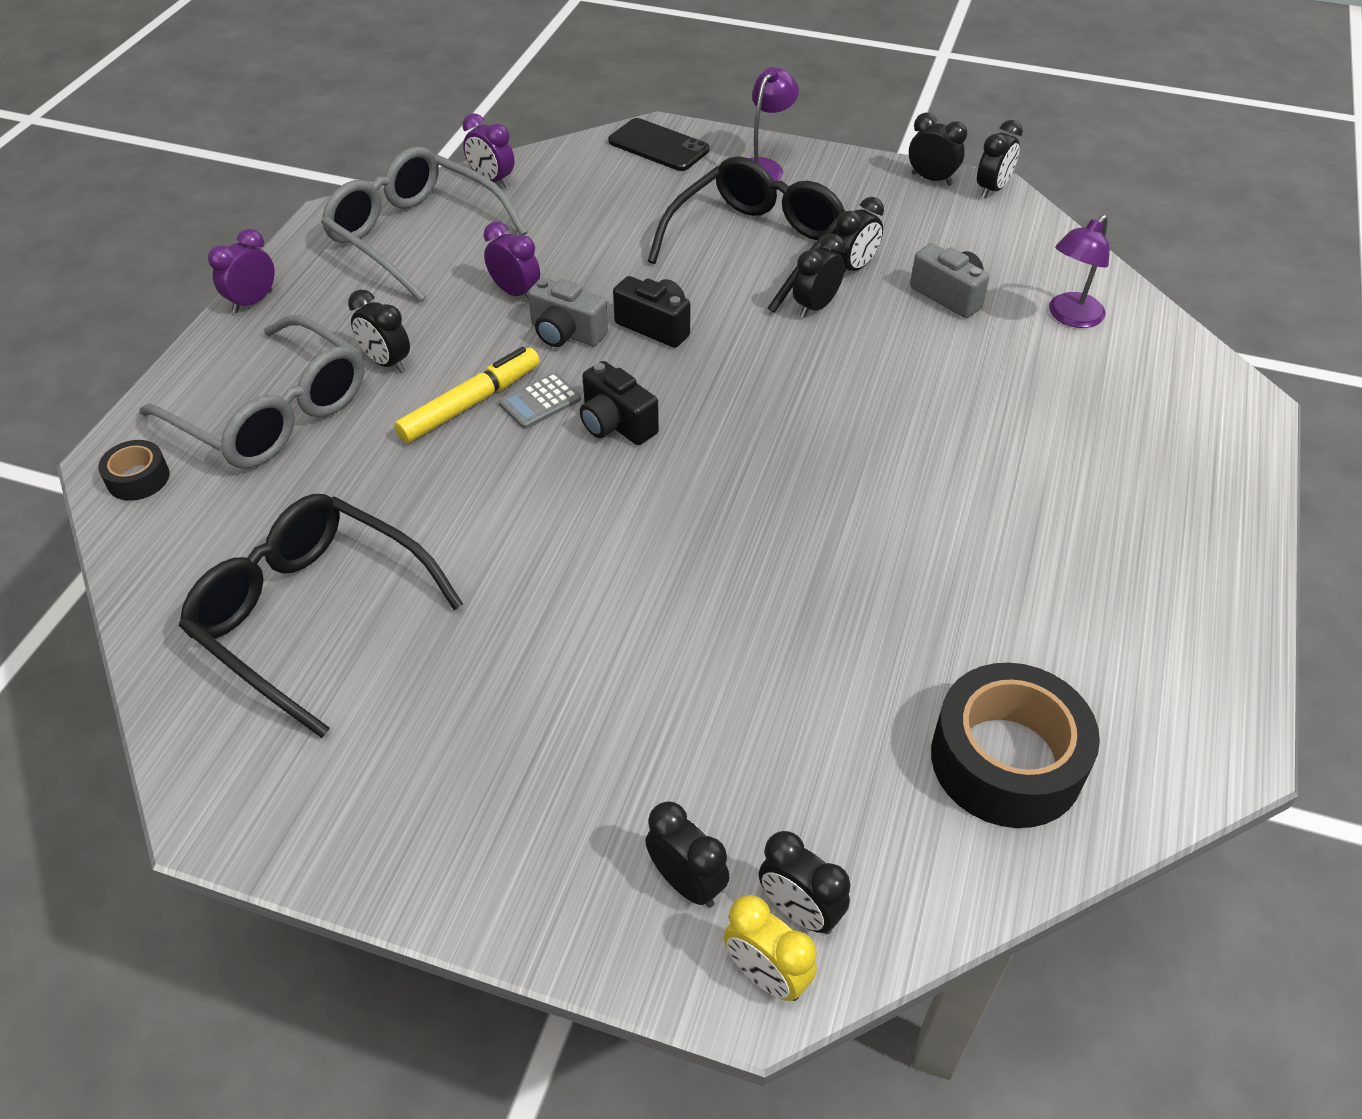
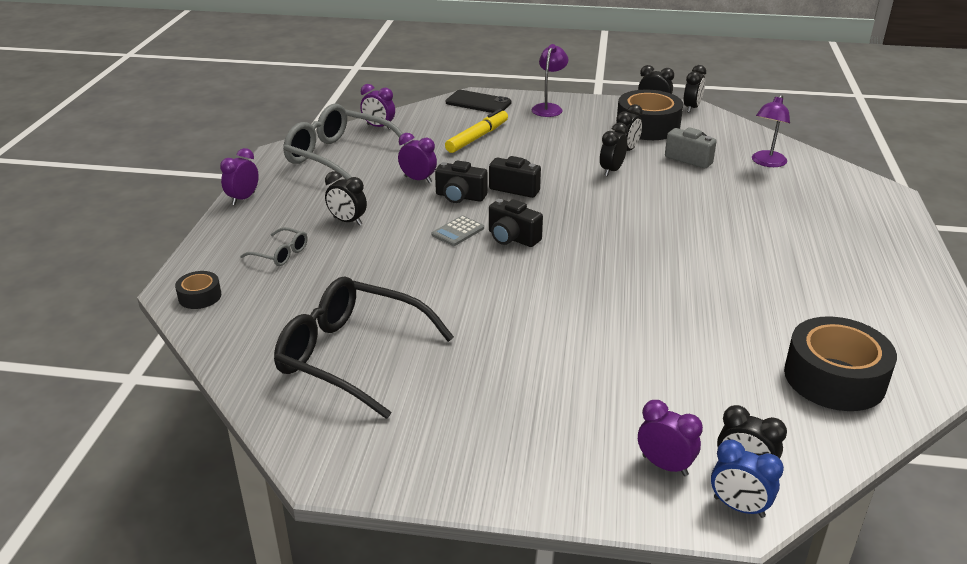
camera: 10 degrees left, 15 degrees down
(272, 413) = (280, 254): grey glasses -> grey glasses, size x0.44
(470, 403) = (412, 237): yellow marker -> yellow marker (477, 137)
(566, 333) = (460, 197): grey camera -> black camera
(686, 883) = (665, 465): black clock -> purple clock
(756, 245) = (561, 144): black glasses -> none
(766, 975) = (739, 507): yellow clock -> blue clock
(906, 221) = (648, 126): none -> black tape

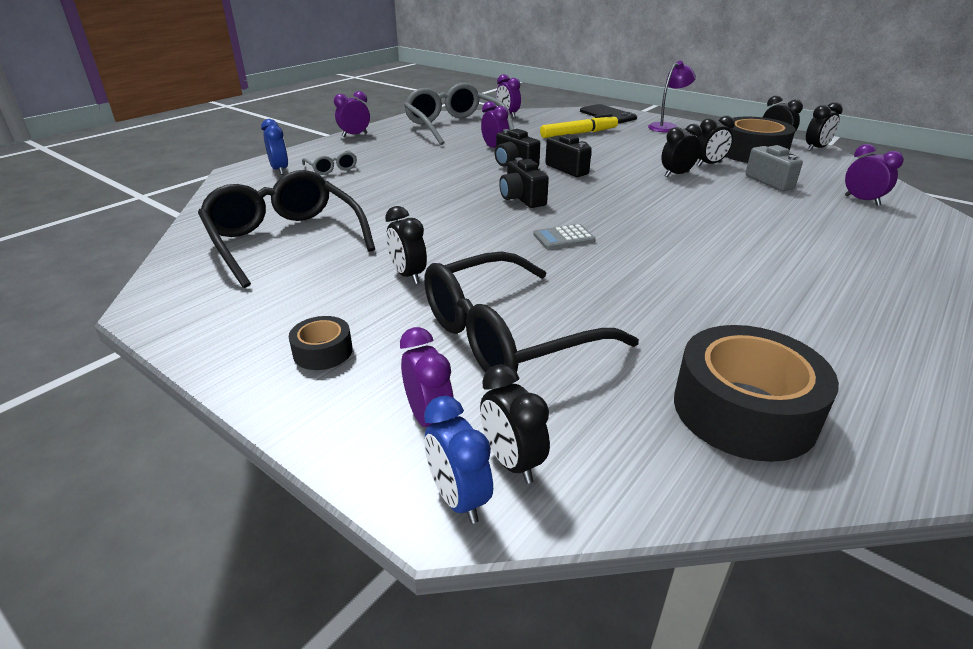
camera: 30 degrees right, 0 degrees up
(200, 296) = (244, 179): black tape -> black tape (323, 352)
(224, 273) = (280, 170): none -> blue clock
(347, 221) = (406, 161): black clock -> black clock (408, 275)
(458, 231) = (481, 185): grey calculator -> grey calculator (564, 238)
(644, 380) = (507, 335): none -> black glasses
(766, 163) = (862, 200): purple lamp -> purple clock

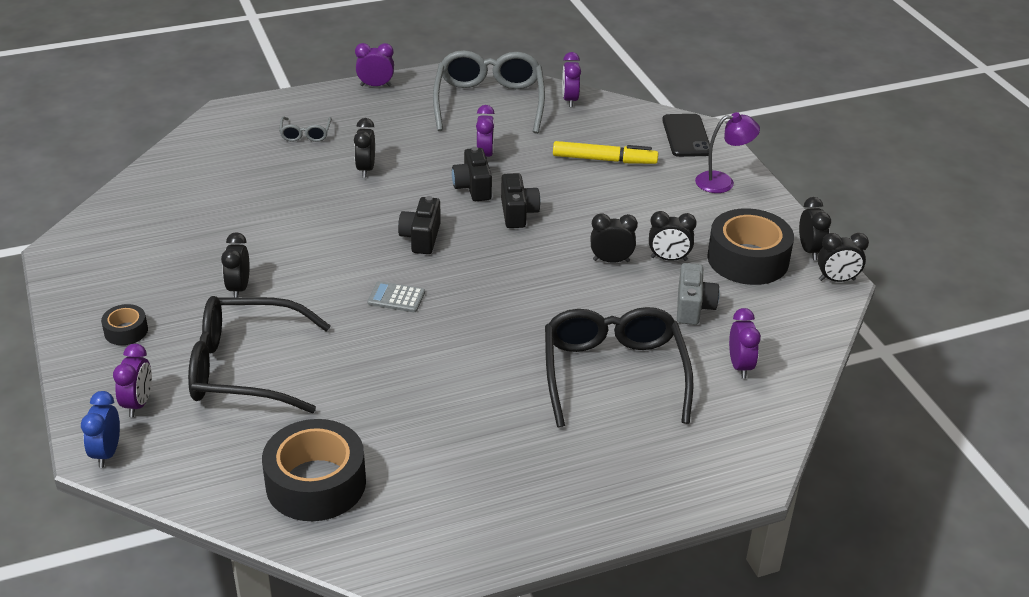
camera: 30 degrees right, 5 degrees up
(280, 170) = (261, 121): blue clock -> none
(285, 240) = (190, 215): black glasses -> black glasses (613, 373)
(512, 462) = (152, 448): black clock -> black clock (366, 169)

